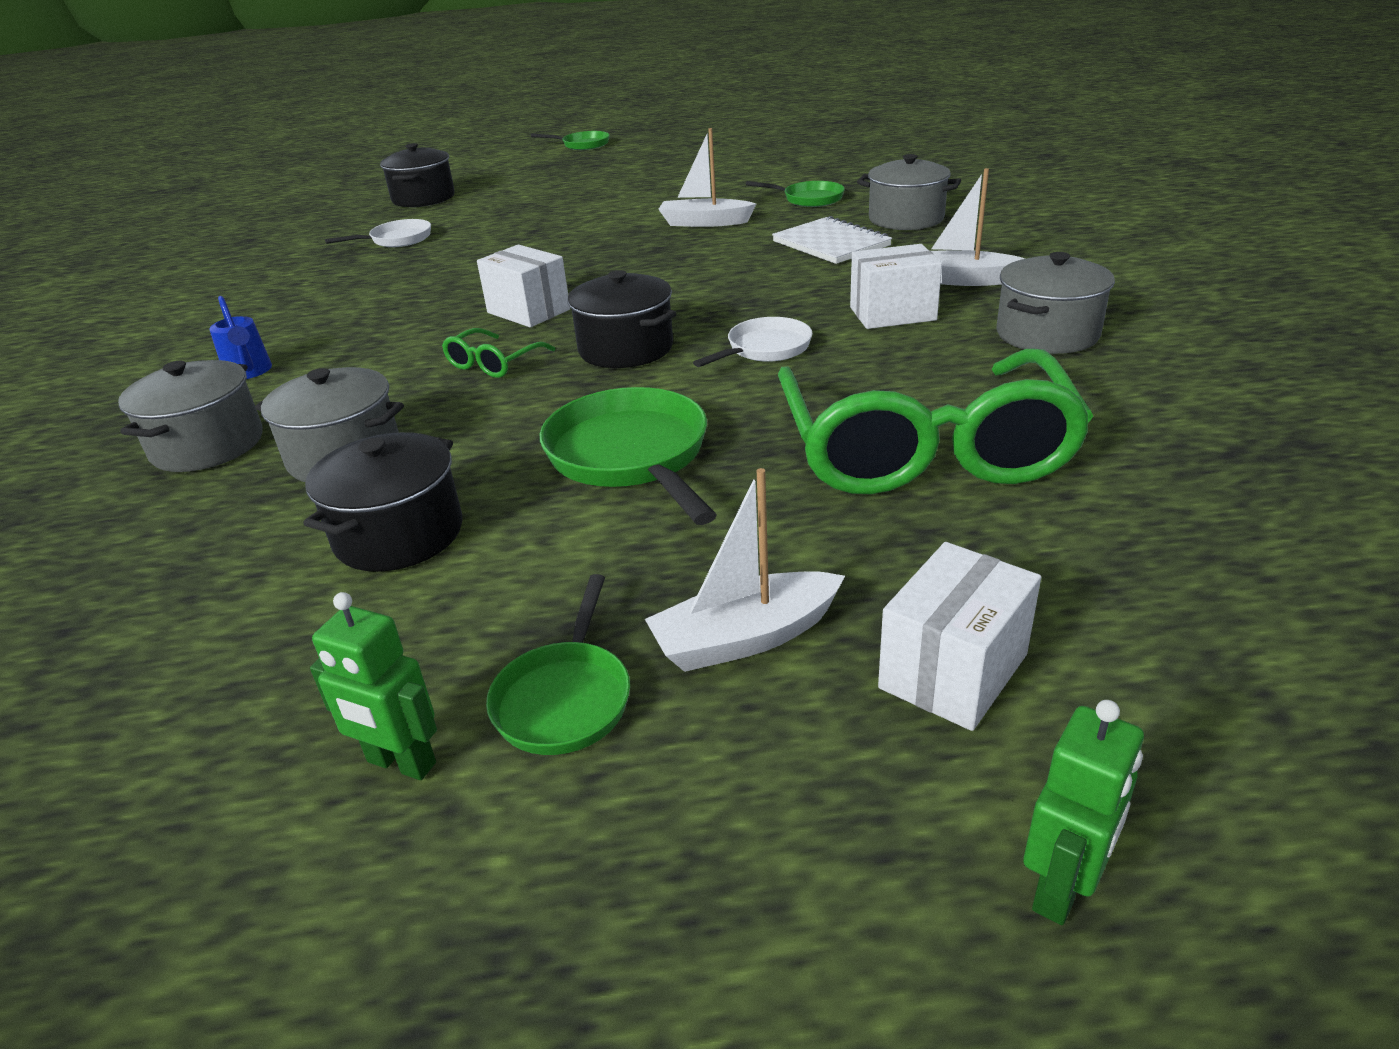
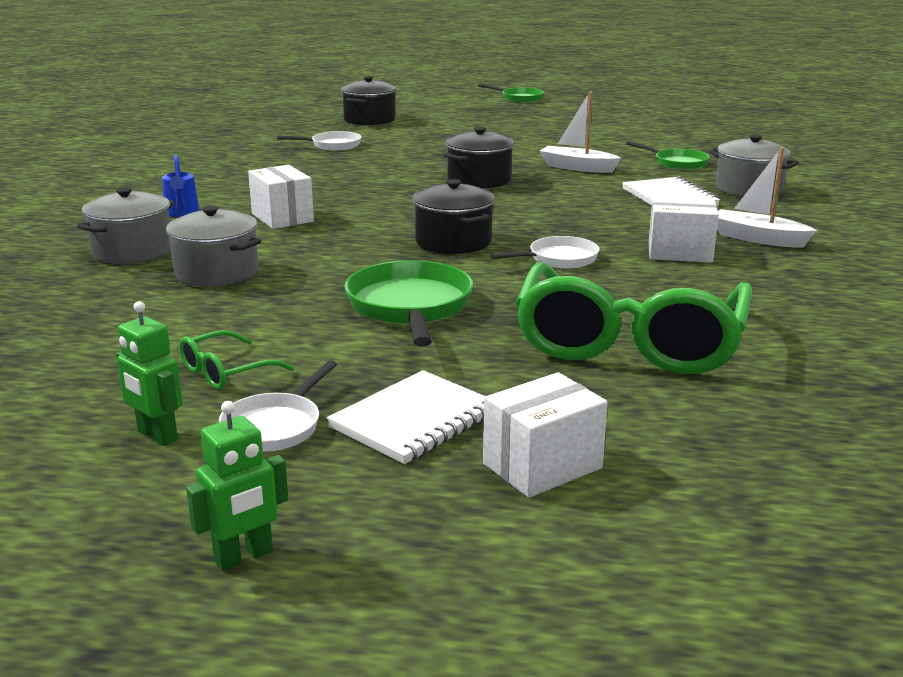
camera: 15 degrees right, 10 degrees down
(399, 534) = (225, 322): black pot -> black pot (479, 180)
(493, 363) = (351, 235): green glasses -> green glasses (226, 372)
(528, 311) = (398, 206): white box -> white box (282, 218)
(565, 698) = (275, 426): green pan -> white pan
(746, 638) = (414, 420): white boat -> white notebook
(1047, 334) = (797, 286): grey pot -> none
(1062, 888) = (521, 582): green robot -> green robot (244, 557)

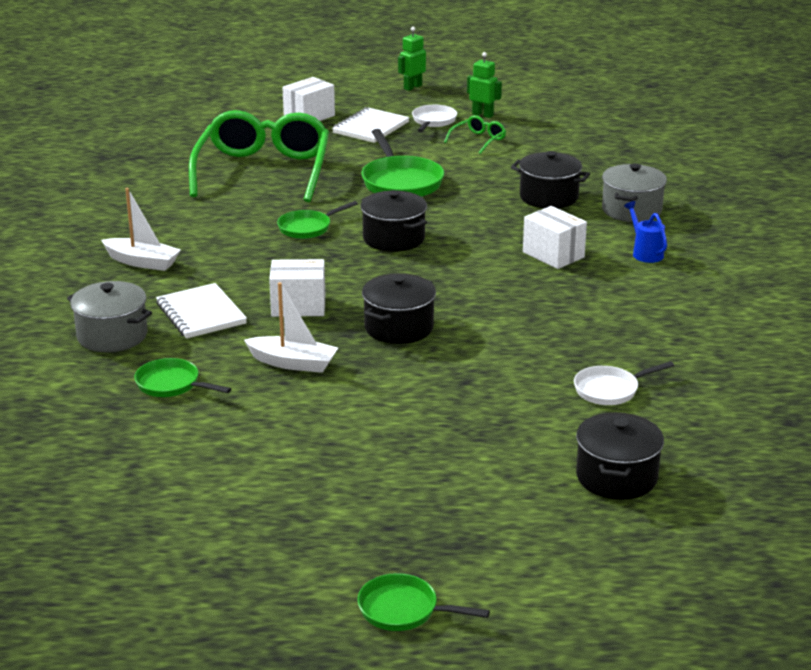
camera: 170 degrees right, 5 degrees up
(216, 273) = (549, 197): grey pot -> black pot
(559, 259) = (307, 228): white pan -> green pan
(680, 252) = (213, 242): white box -> white box (298, 306)

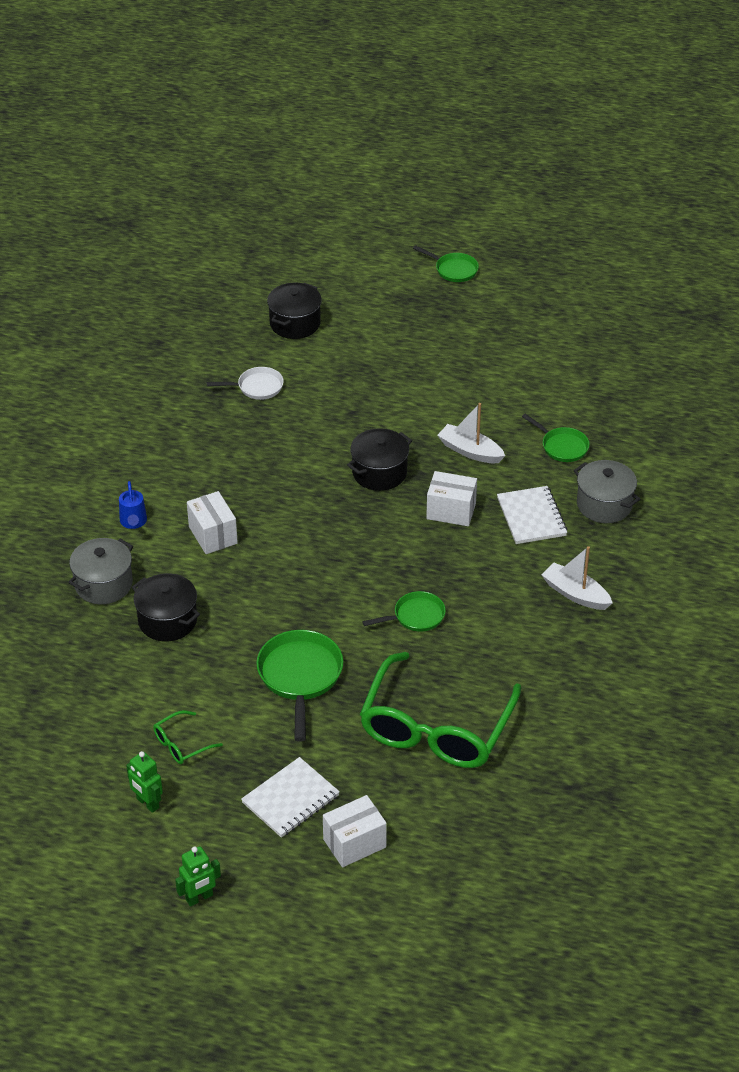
camera: 165 degrees left, 15 degrees up
(393, 239) = (342, 584): black pot -> none
(433, 121) = (212, 799): white pan -> none

